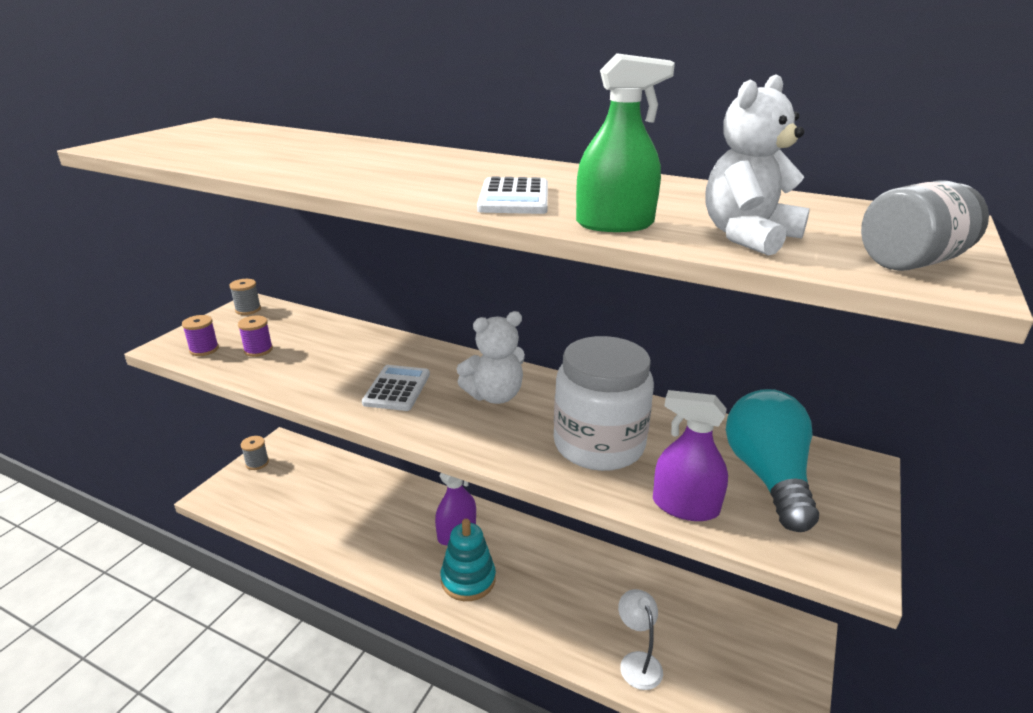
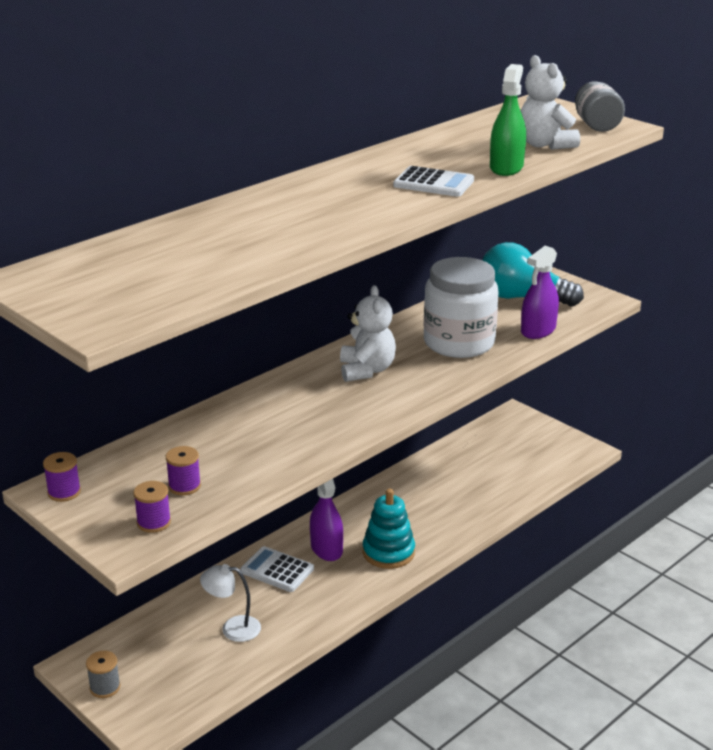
camera: 70 degrees left, 0 degrees up
(248, 309) = (64, 492): grey spool -> purple spool
(397, 389) = (324, 413): white calculator -> white calculator (277, 570)
(637, 662) = (509, 488): white lamp -> white lamp (232, 628)

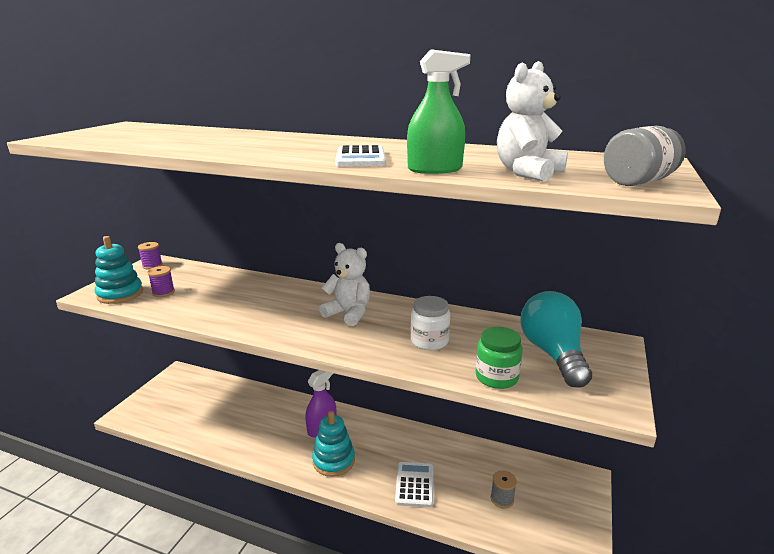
camera: 65 degrees right, 5 degrees down
(105, 687) = (160, 388): grey spool -> grey spool (502, 499)
(154, 522) = (120, 294): purple spool -> turquoise stacking toy
(232, 628) = (222, 415): white lamp -> none
(277, 570) = (288, 414): white calculator -> white calculator (414, 484)
(366, 370) = (348, 313): white teddy bear -> white teddy bear turned 120 degrees counterclockwise
(459, 343) = (429, 341): white jar -> white jar, size x0.56
(538, 330) = (496, 377): purple spray bottle -> green jar

